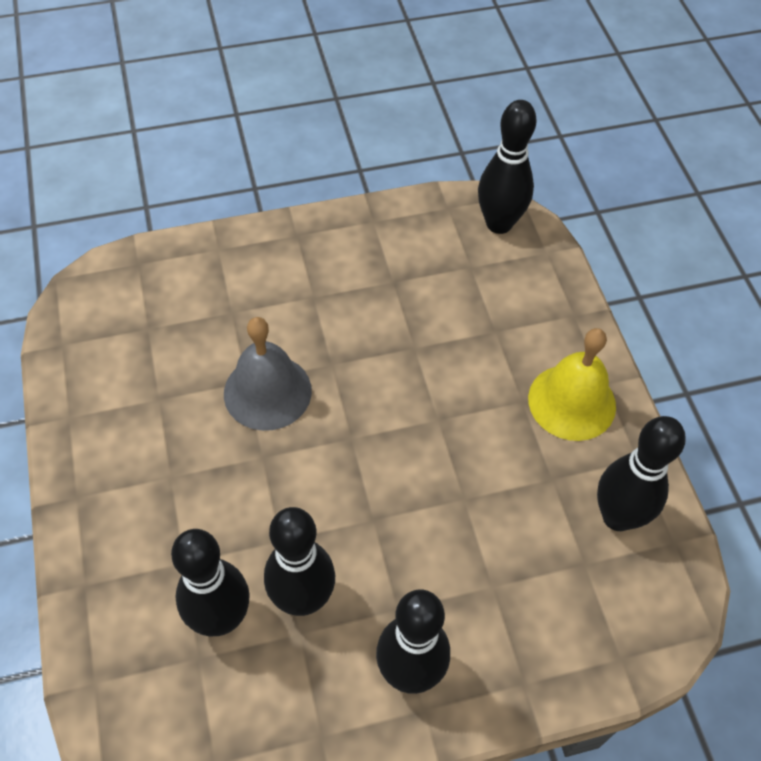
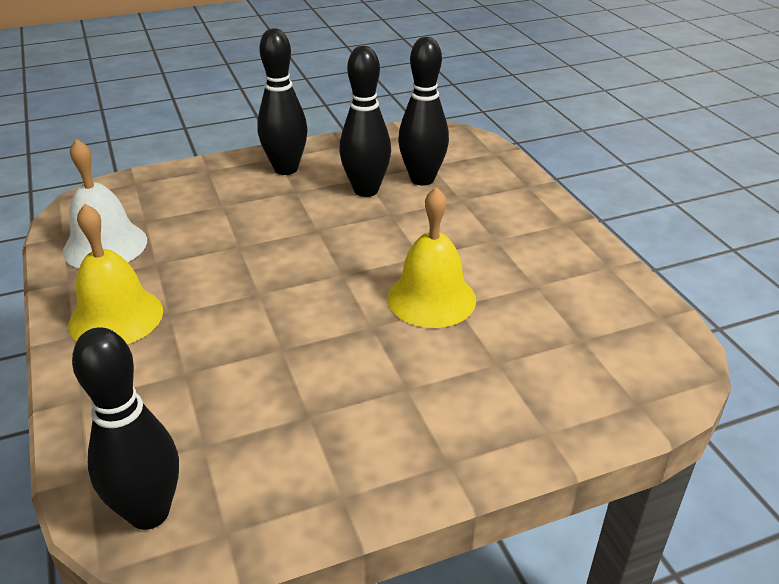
camera: 175 degrees right, 20 degrees down
(267, 392) = (431, 298): grey bell -> yellow bell
(617, 517) = (105, 245): black bowling pin -> white bell

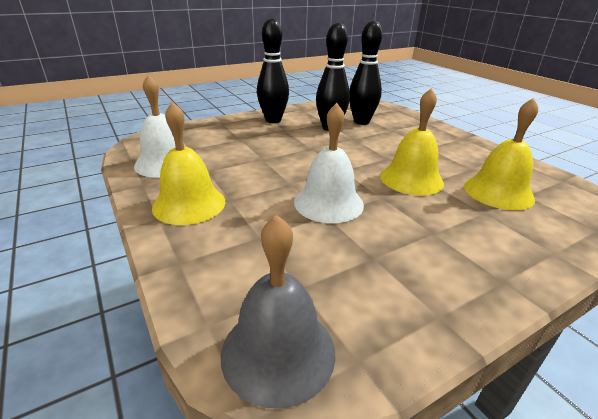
camera: 10 degrees left, 5 degrees down
(149, 513) = (278, 351): black bowling pin -> grey bell
(294, 330) = (328, 203): none -> white bell
(543, 331) = (498, 192): none -> yellow bell

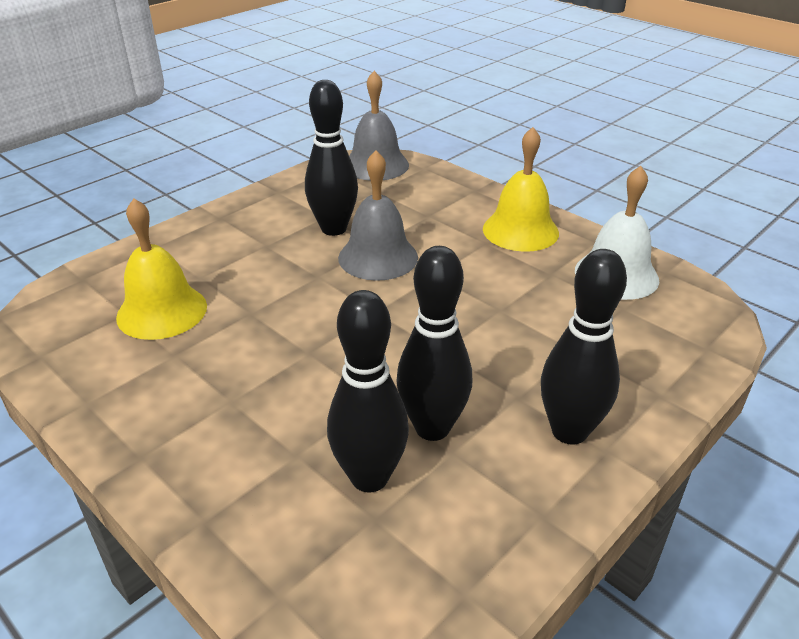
camera: 165 degrees right, 5 degrees up
(328, 203) = (378, 257): white bell -> grey bell
(364, 238) = (334, 229): none -> black bowling pin
(411, 179) = (276, 311): yellow bell -> none

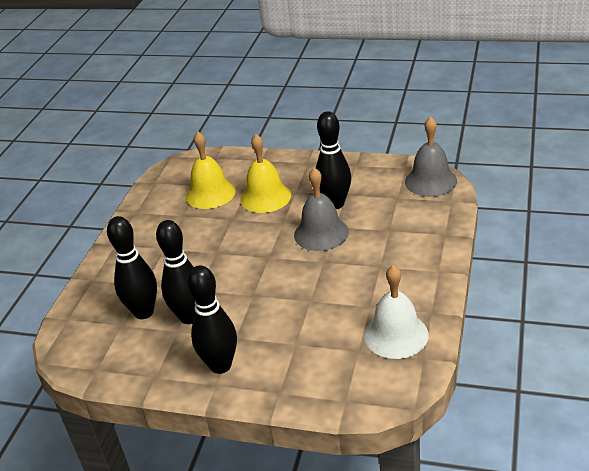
camera: 65 degrees right, 0 degrees up
(520, 230) = (410, 274): yellow bell -> yellow bell (265, 197)

